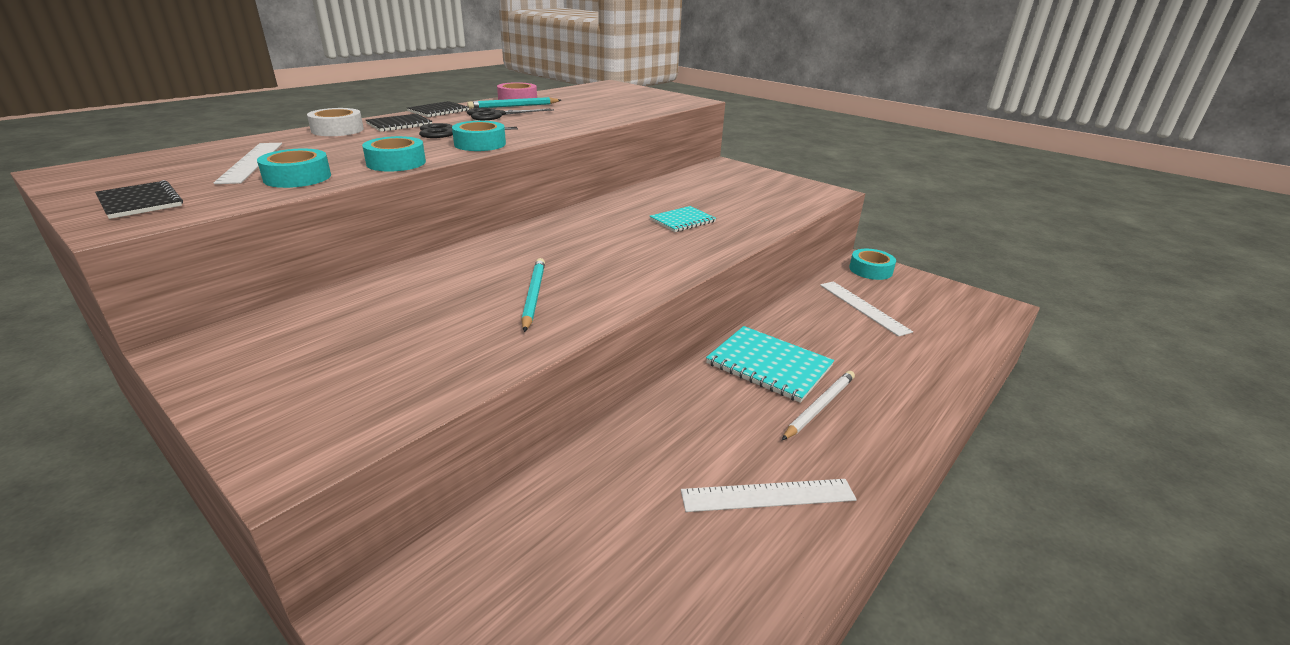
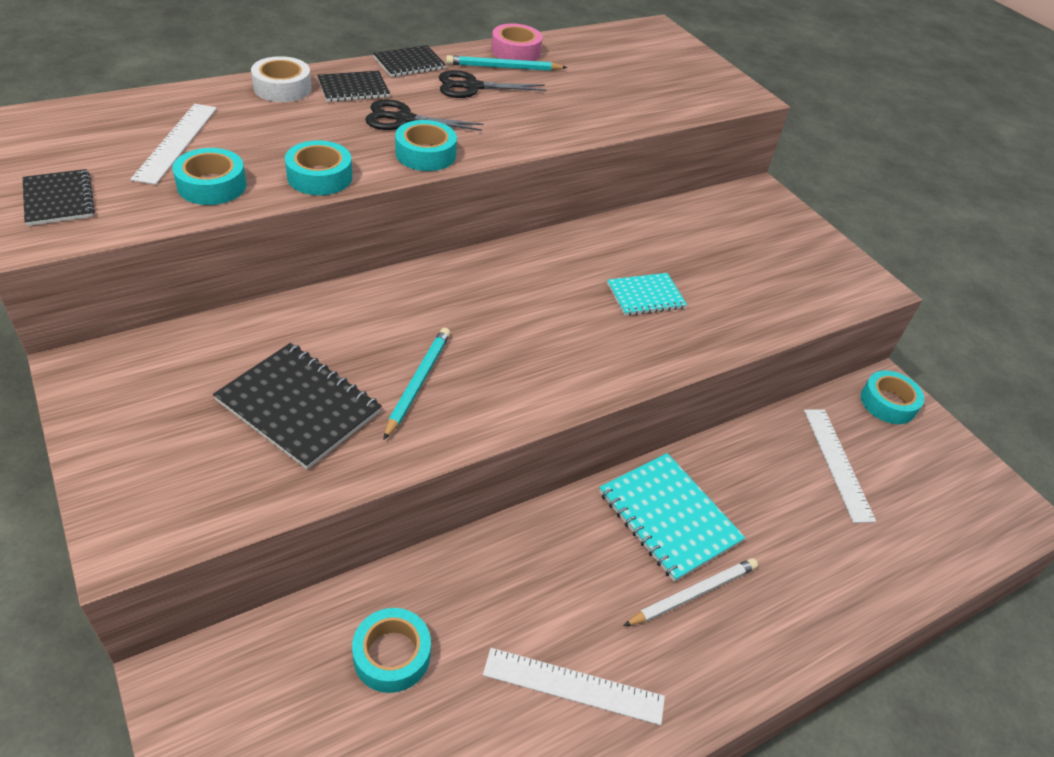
camera: 15 degrees right, 15 degrees up
(432, 330) = (299, 406): none -> black notebook
(593, 522) = (392, 655): none -> turquoise tape

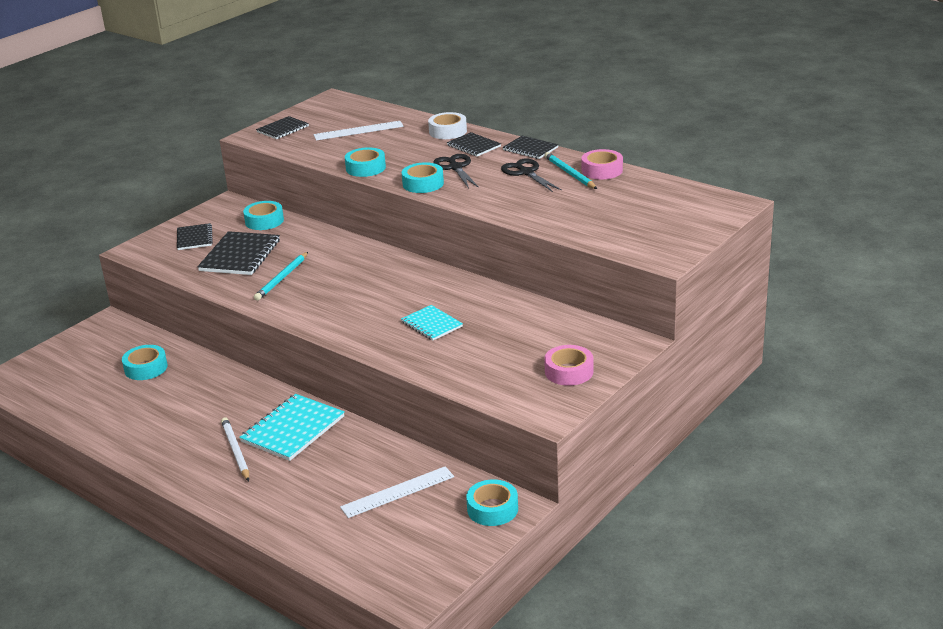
camera: 75 degrees right, 15 degrees down
(173, 444) = (194, 238): none -> black notebook
(212, 185) = (329, 150): turquoise tape -> turquoise tape (264, 221)
(418, 383) = (282, 278): turquoise pencil -> turquoise pencil turned 120 degrees clockwise
(573, 686) = (152, 425): white ruler -> none
(693, 594) = (236, 451): white pencil -> white pencil turned 150 degrees counterclockwise
(797, 245) = (569, 371): none -> pink tape

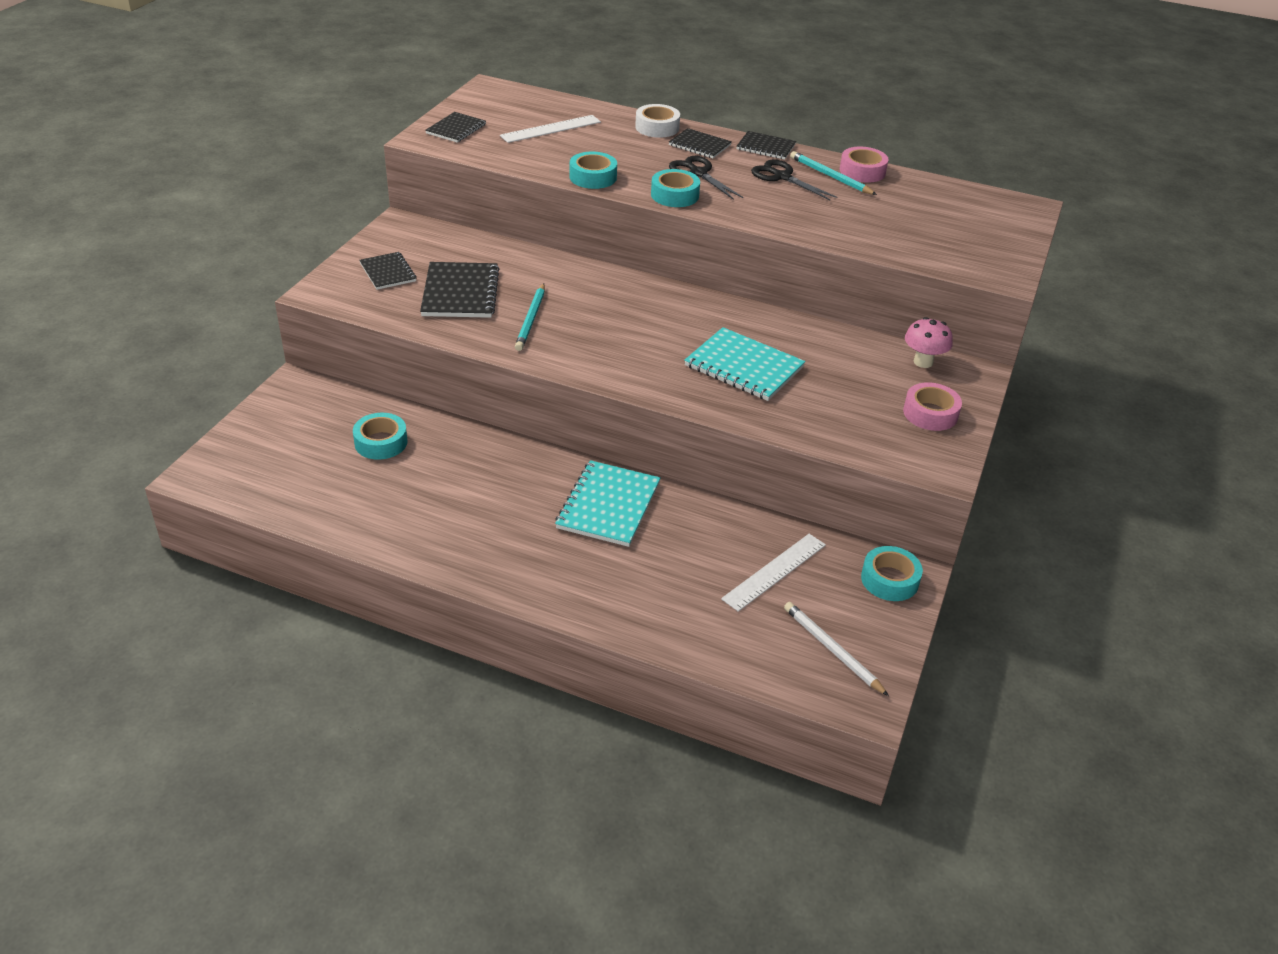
camera: 20 degrees left, 10 degrees up
(236, 451) = (556, 541): white pencil -> white pencil (832, 650)
(264, 221) = (462, 245): turquoise tape -> none
(431, 324) = (744, 367): turquoise notebook -> turquoise notebook, size x1.64
(592, 331) = (923, 362): none -> pink mushroom

